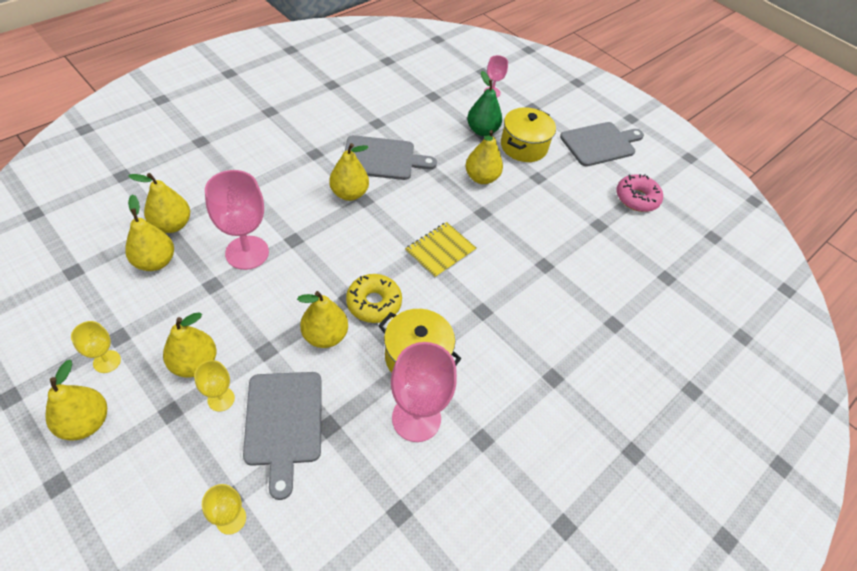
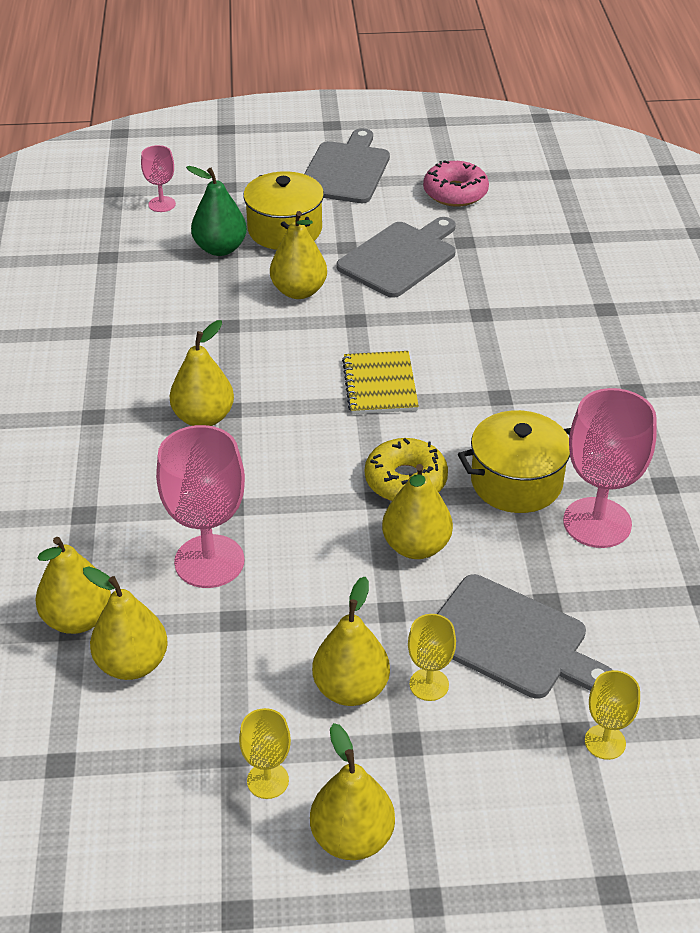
camera: 45 degrees left, 10 degrees down
(382, 158) = (173, 358): grey cutting board -> grey cutting board (400, 257)

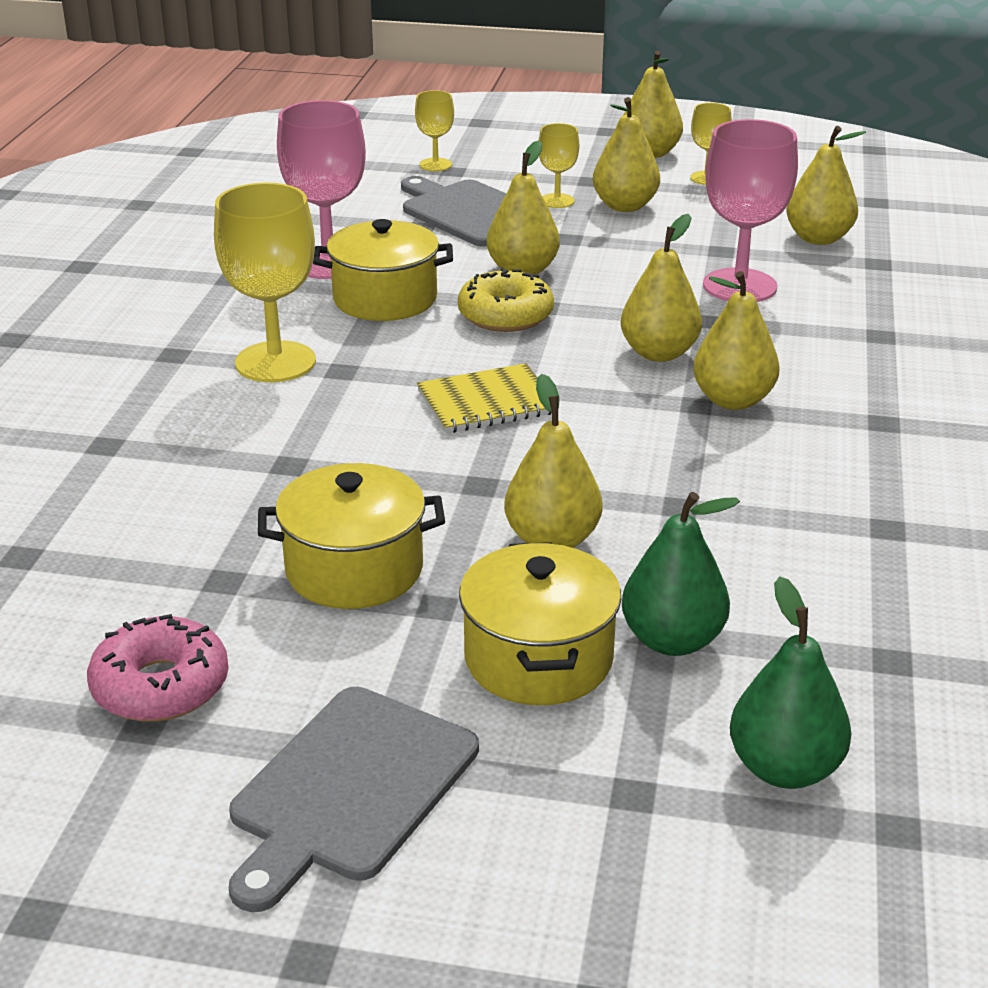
camera: 165 degrees left, 10 degrees down
(77, 619) = (874, 267): yellow pear -> yellow pear (659, 353)
(162, 204) = (784, 768): pink goblet -> green pear
(380, 385) = (487, 402): yellow notebook -> yellow notebook turned 60 degrees clockwise
(400, 257) = (354, 569): grey cutting board -> yellow pot
(553, 395) = (275, 362): none -> yellow goblet

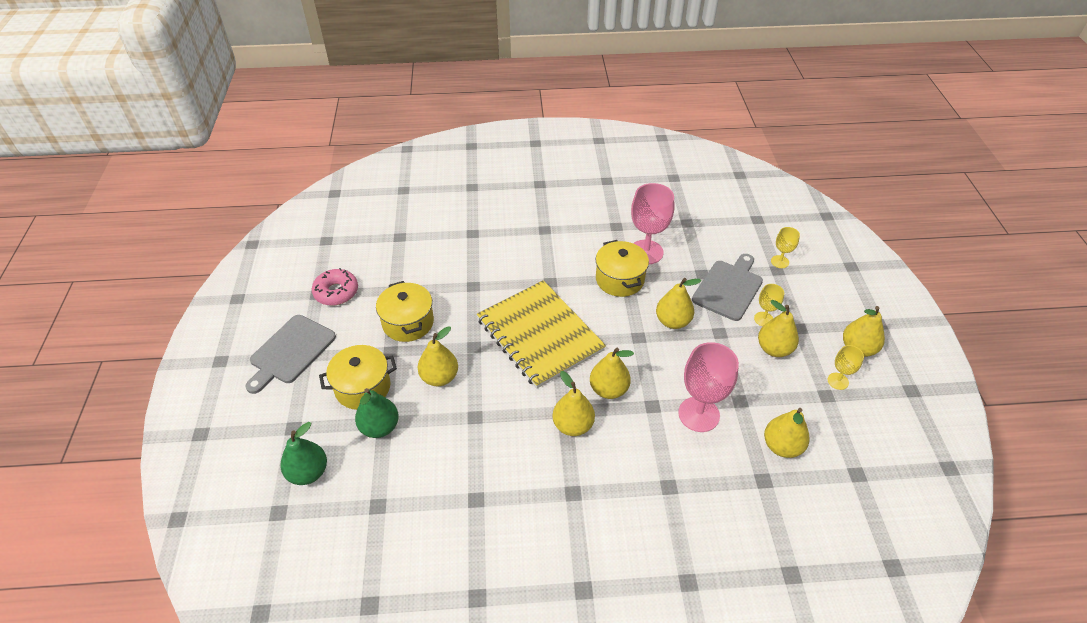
camera: 75 degrees right, 15 degrees up
(275, 362) = (549, 260): yellow goblet -> none
(349, 789) = (290, 351): grey cutting board -> grey cutting board turned 75 degrees counterclockwise
(487, 402) = (540, 335): yellow notebook -> yellow notebook, size x2.02
(505, 315) = (622, 324): yellow donut -> none

